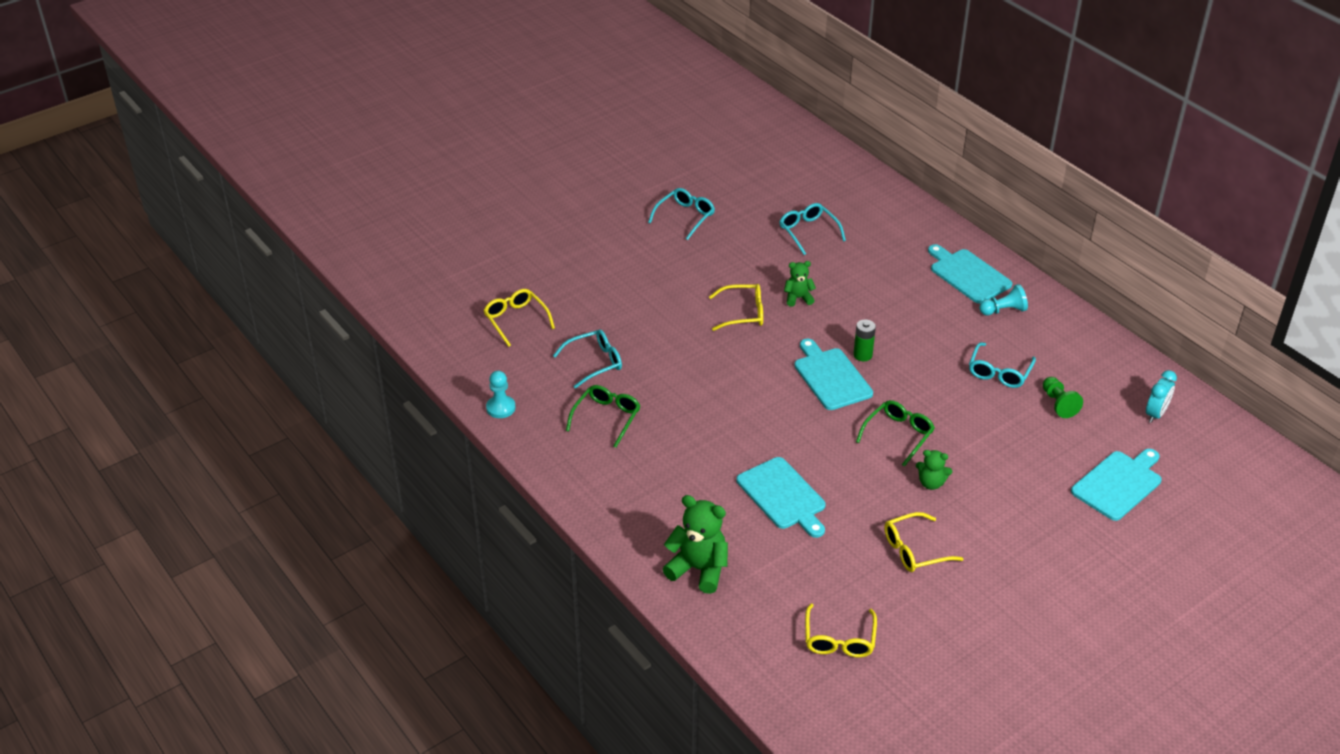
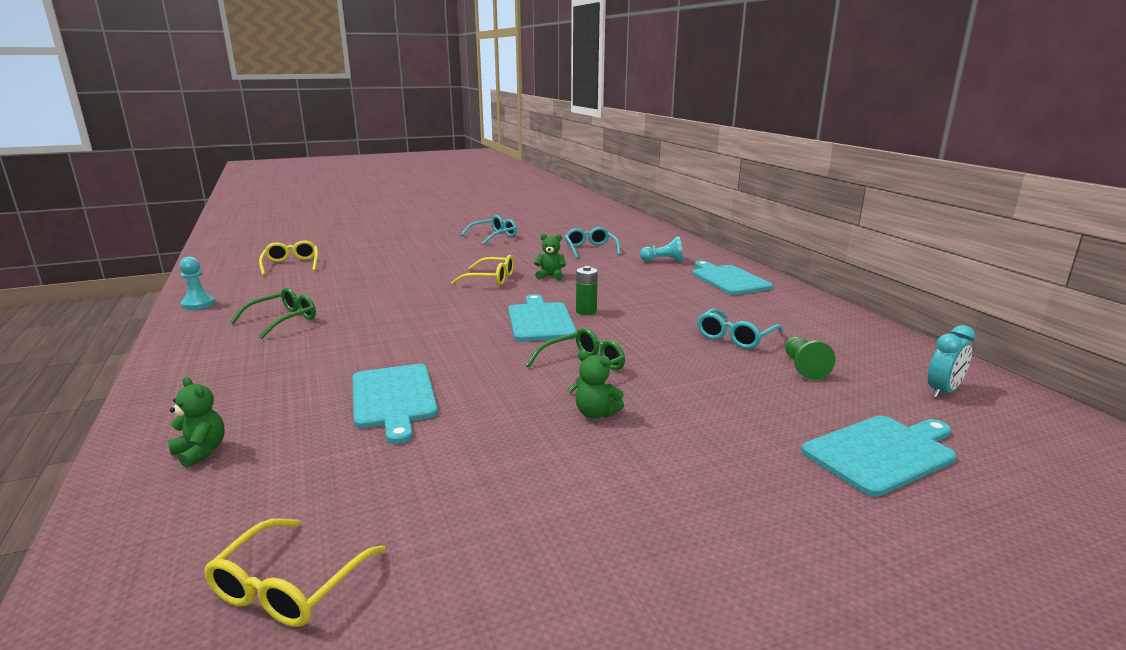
camera: 15 degrees right, 20 degrees down
(595, 362) = (322, 290): turquoise glasses -> none
(698, 569) = (201, 452): green teddy bear -> green teddy bear, size x0.57
(914, 550) = (520, 480): yellow glasses -> none
(1003, 310) = (757, 300): turquoise pawn -> turquoise pawn (663, 261)

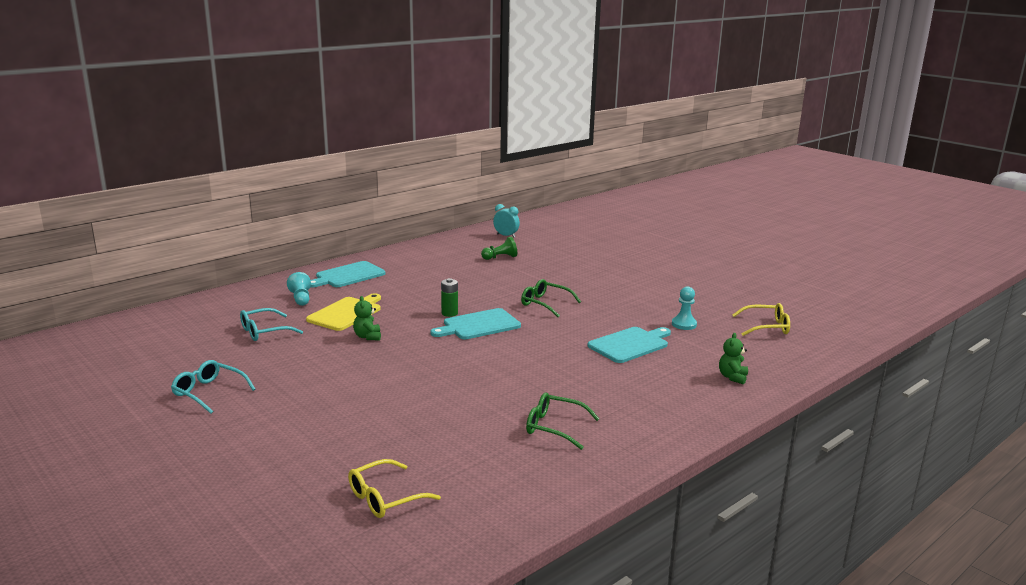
camera: 110 degrees left, 0 degrees up
(198, 304) = (553, 497): turquoise pawn -> turquoise pawn (684, 324)
(491, 279) = (387, 361): yellow glasses -> none
(595, 413) = (594, 295): green teddy bear -> none
(615, 273) = (346, 313): none -> yellow cutting board
(735, 337) = (468, 271): turquoise glasses -> none
(881, 453) = (574, 248): turquoise cutting board -> none

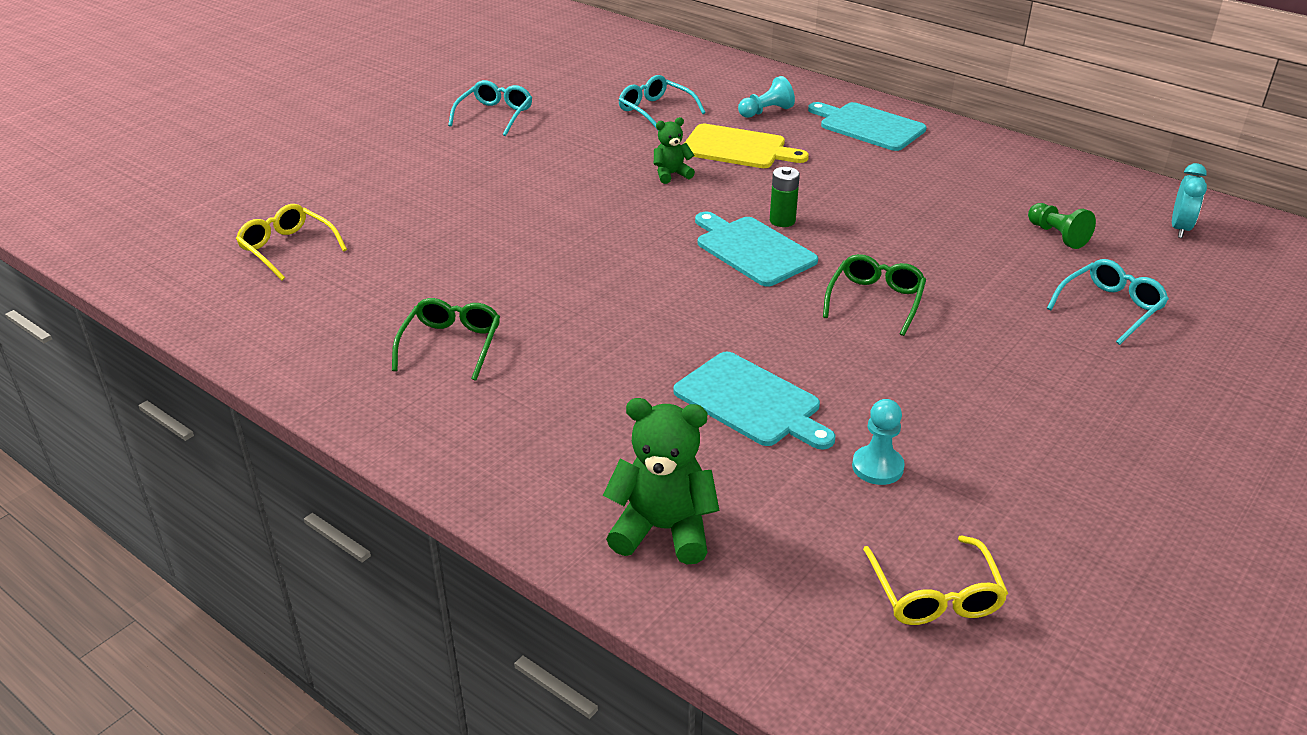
camera: 80 degrees right, 15 degrees up
(568, 260) = (1110, 308): none -> turquoise glasses
(732, 377) = (663, 529): green teddy bear -> green teddy bear, size x1.76

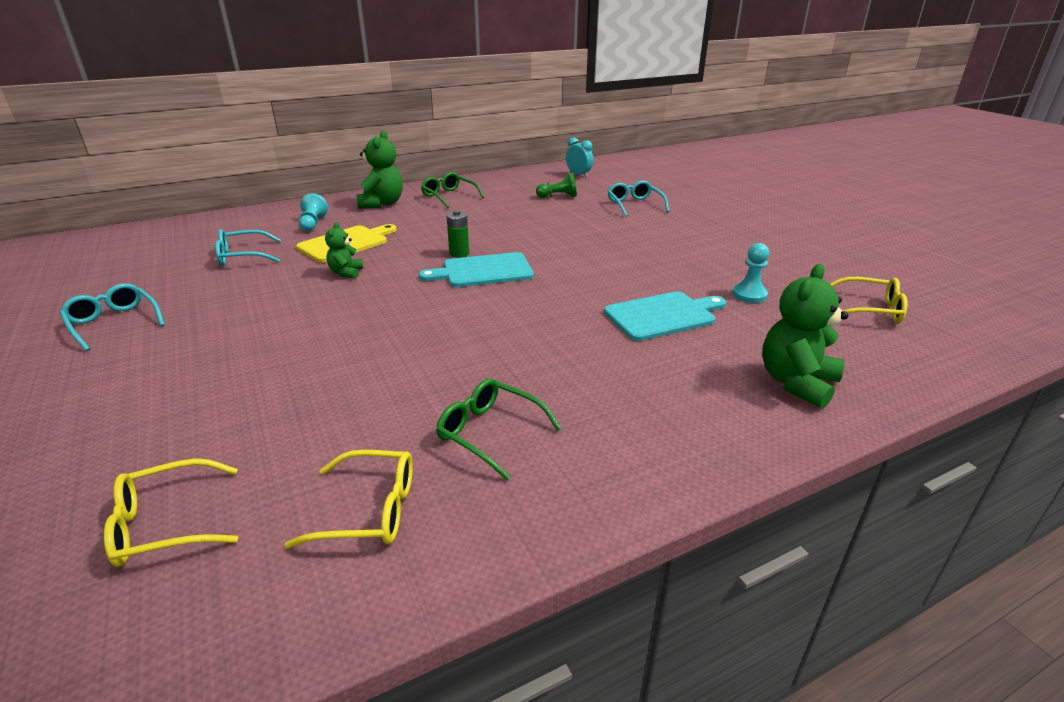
camera: 65 degrees left, 5 degrees down
(333, 320) = (370, 510): none -> yellow glasses
(869, 126) = (382, 204): turquoise cutting board -> green teddy bear
(875, 300) = (579, 252): green glasses -> green glasses (449, 196)

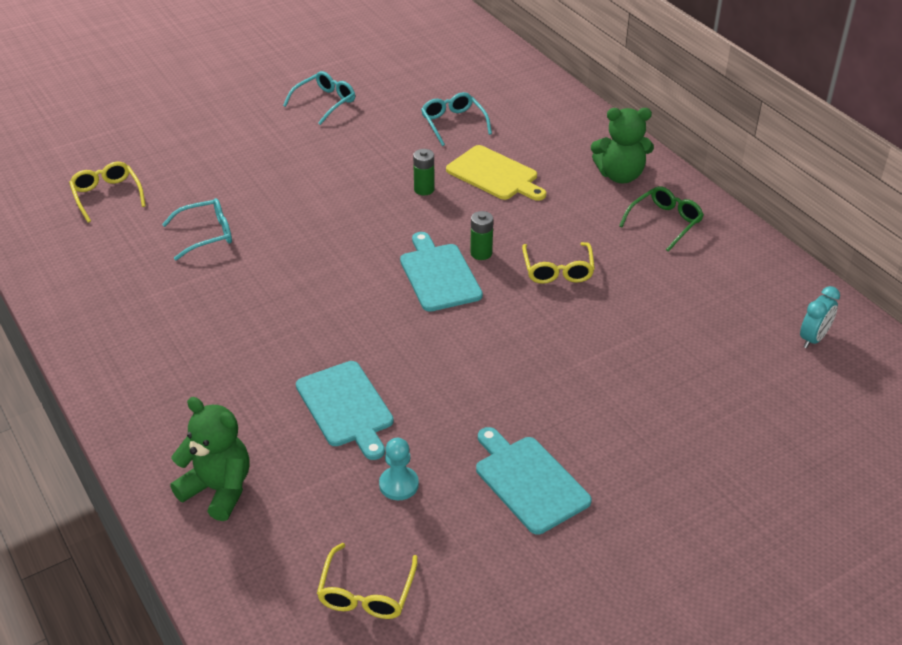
camera: 85 degrees right, 10 degrees up
(313, 224) = (543, 142): turquoise pawn -> none
(346, 273) = (424, 189): green teddy bear -> green battery
(370, 510) = (103, 264): yellow glasses -> yellow glasses (558, 270)
(490, 432) = (169, 305): green glasses -> none
(558, 197) = (698, 320): green pawn -> none
(634, 205) = (688, 399): turquoise glasses -> turquoise glasses (206, 234)
(726, 251) = (529, 481): none -> turquoise cutting board

